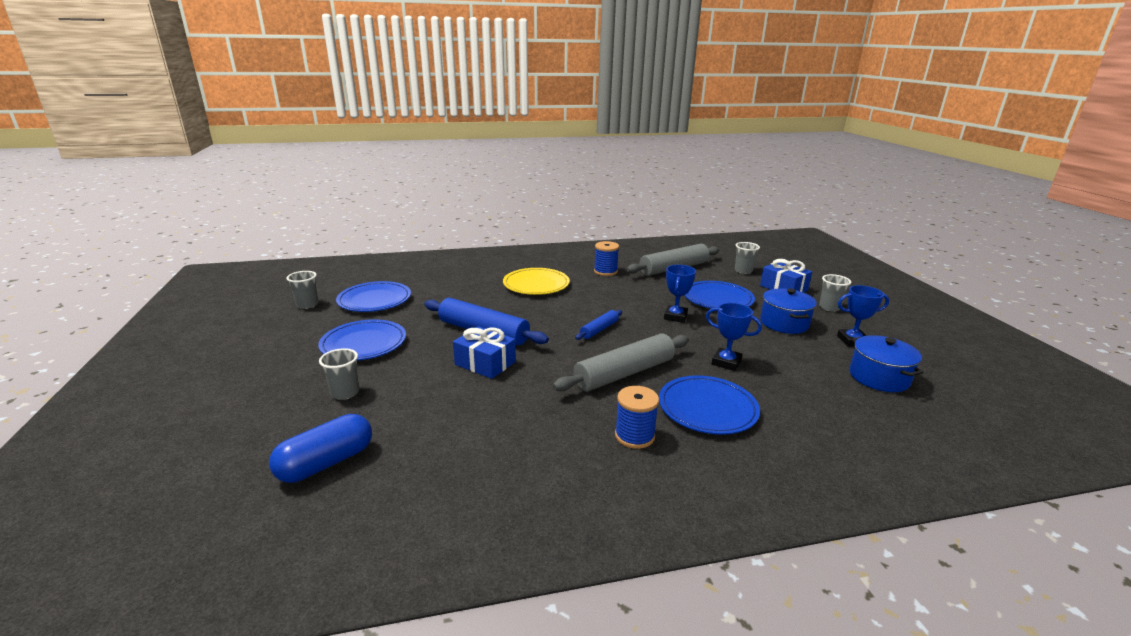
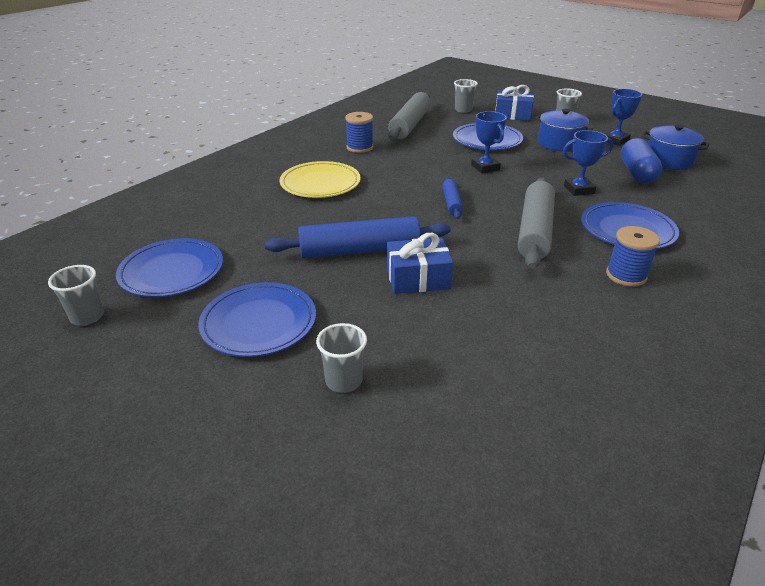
camera: 40 degrees left, 10 degrees up
(326, 463) = (464, 453): blue capsule -> blue capsule (636, 173)

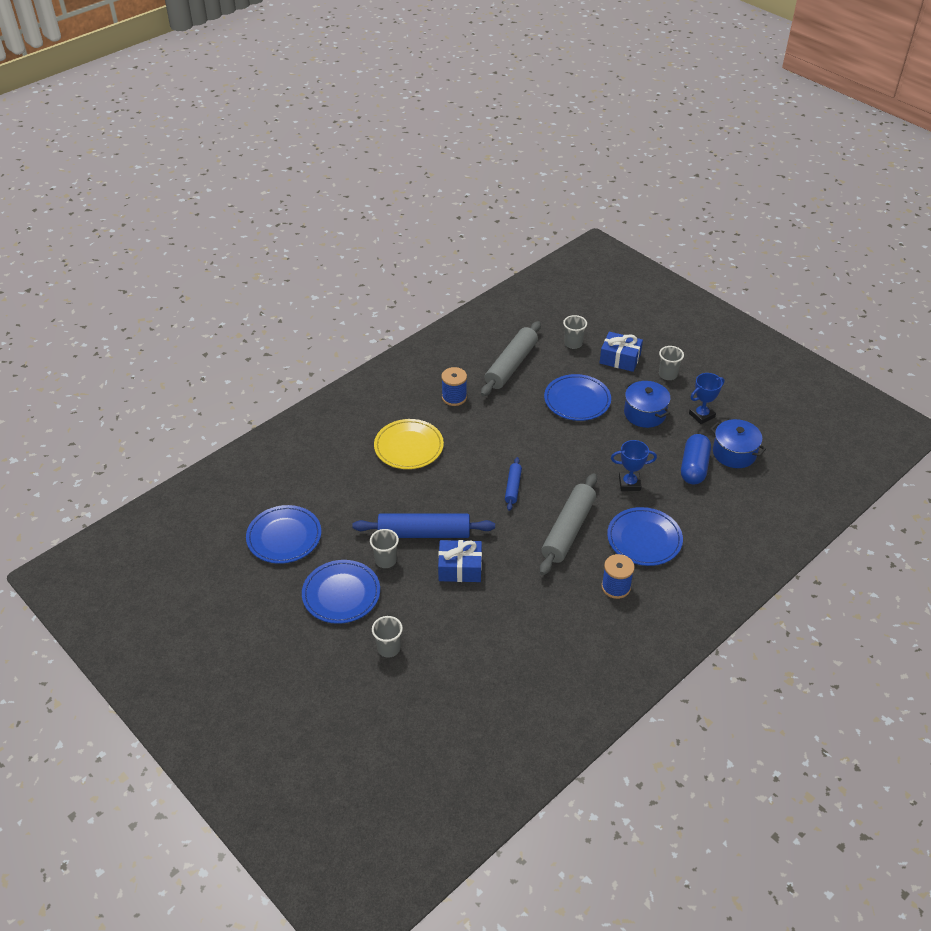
camera: 10 degrees right, 10 degrees up
(87, 316) = (228, 572): grey cup -> grey cup (385, 560)
(485, 167) = (559, 442): blue trophy -> none

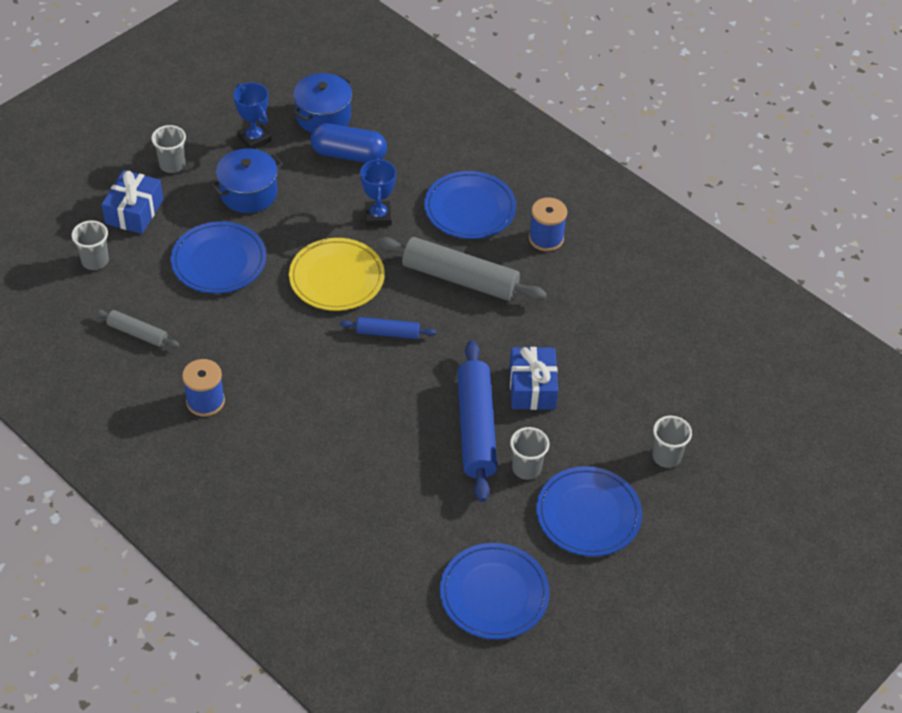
camera: 95 degrees left, 5 degrees up
(409, 447) = (310, 453): yellow plate -> yellow plate (336, 278)
(511, 365) = (138, 333): grey rolling pin -> grey rolling pin, size x0.52

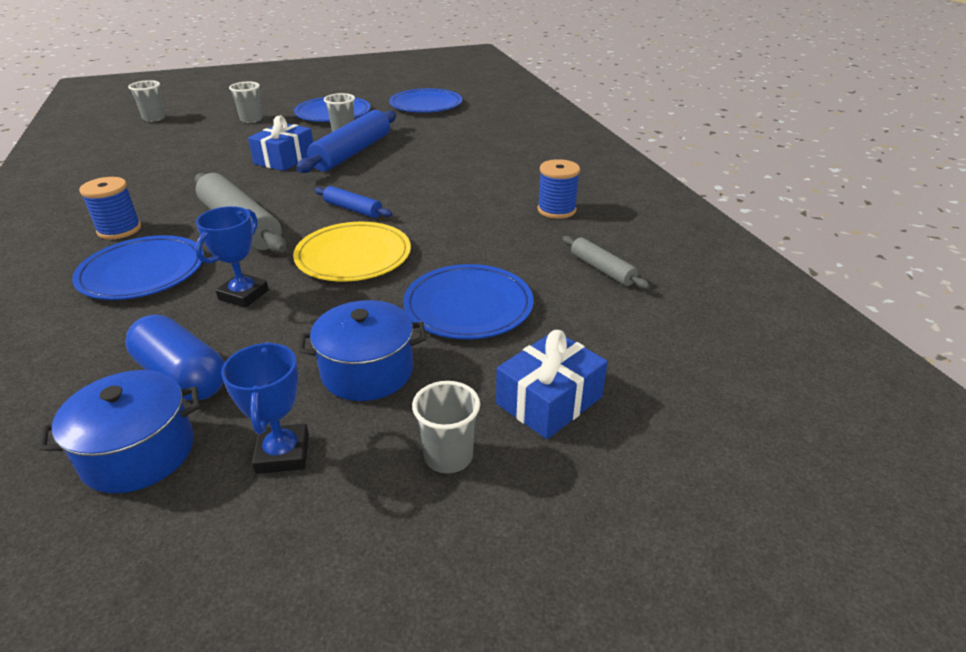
camera: 150 degrees left, 15 degrees down
(95, 261) = (632, 353): grey cup -> grey cup (154, 118)

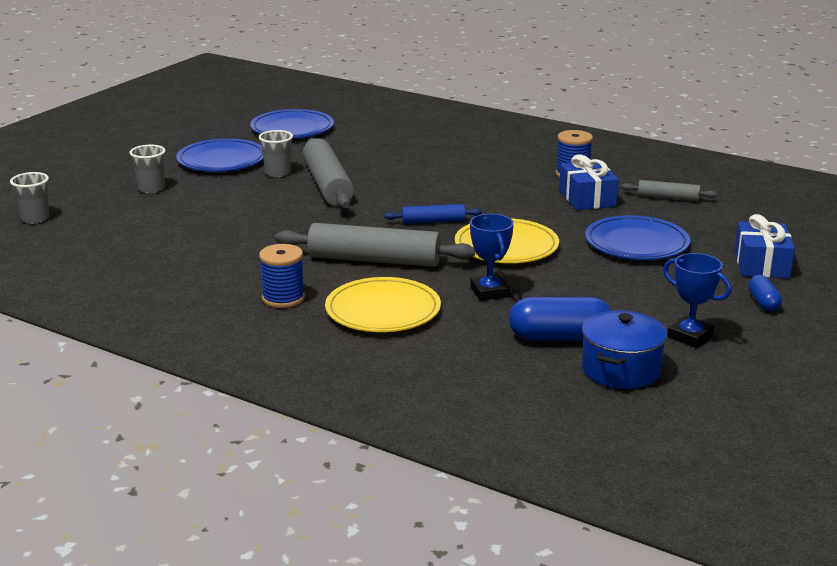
camera: 40 degrees left, 10 degrees down
(142, 272) = (383, 310): blue plate -> yellow plate
(284, 159) = (280, 208): blue gift -> blue gift (587, 198)
(352, 153) = (328, 185): blue rolling pin -> grey rolling pin
(367, 371) = (652, 291): blue pot -> none
(448, 456) = (763, 302): grey cup -> blue capsule

